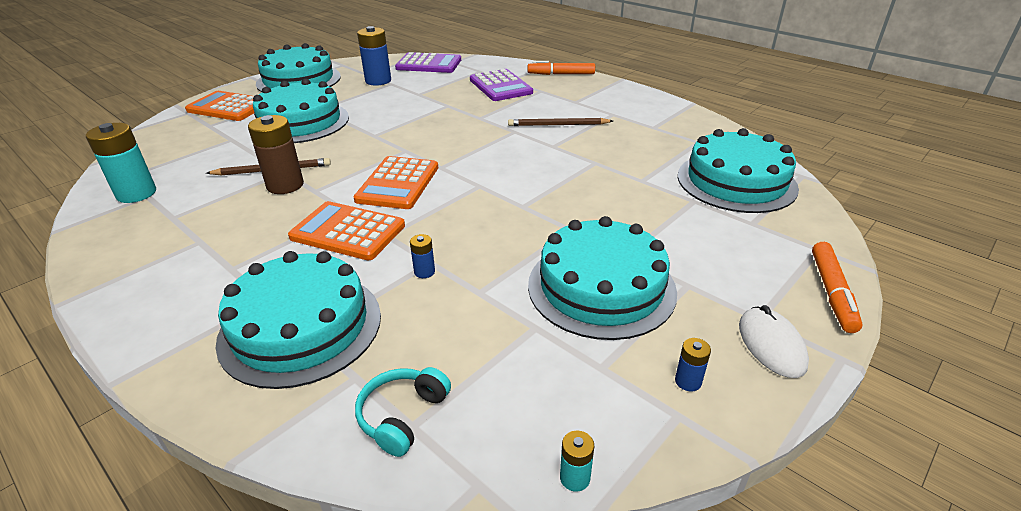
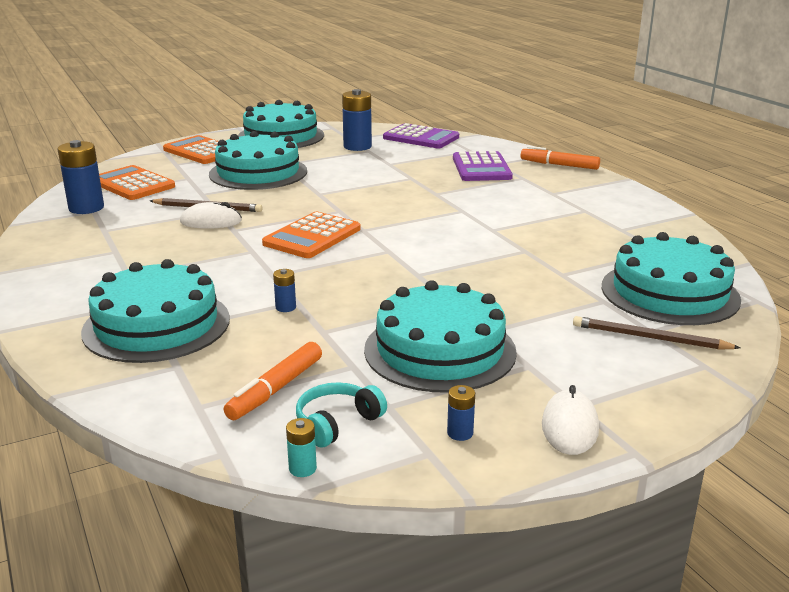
camera: 20 degrees right, 10 degrees down
(136, 193) = (86, 208): turquoise battery -> blue battery
(285, 185) = (211, 221): brown battery -> white mouse
(348, 231) = (241, 266): orange calculator -> orange calculator (133, 184)
(402, 416) = (195, 398): turquoise headphones -> turquoise headphones (337, 423)
(558, 125) = (514, 212): brown pencil -> brown pencil (649, 338)
(832, 292) = (680, 402): orange marker -> orange marker (275, 389)

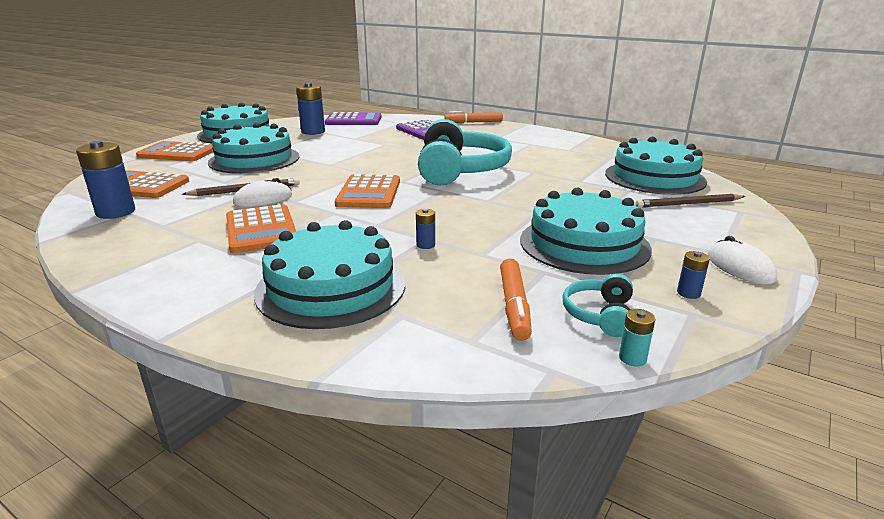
camera: 30 degrees left, 0 degrees up
(171, 254) = (261, 230): none -> orange calculator
(443, 230) = (460, 170): none -> turquoise headphones

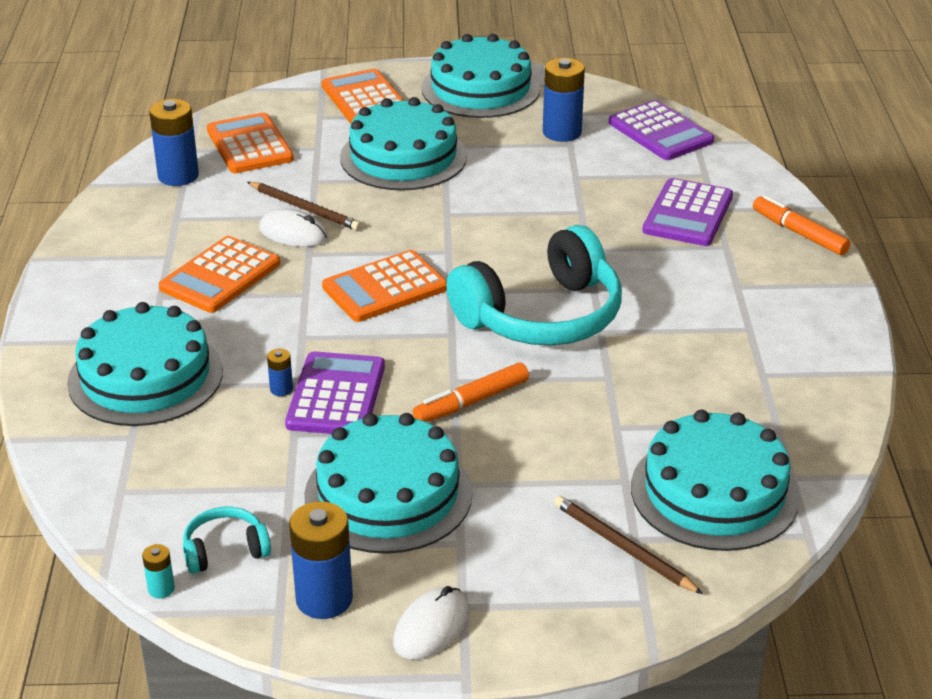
camera: 55 degrees right, 10 degrees up
(458, 231) = (336, 395): none -> purple calculator
(514, 306) = (199, 493): orange marker -> orange marker (471, 402)
(688, 293) = (324, 599): blue battery -> blue battery, size x2.13

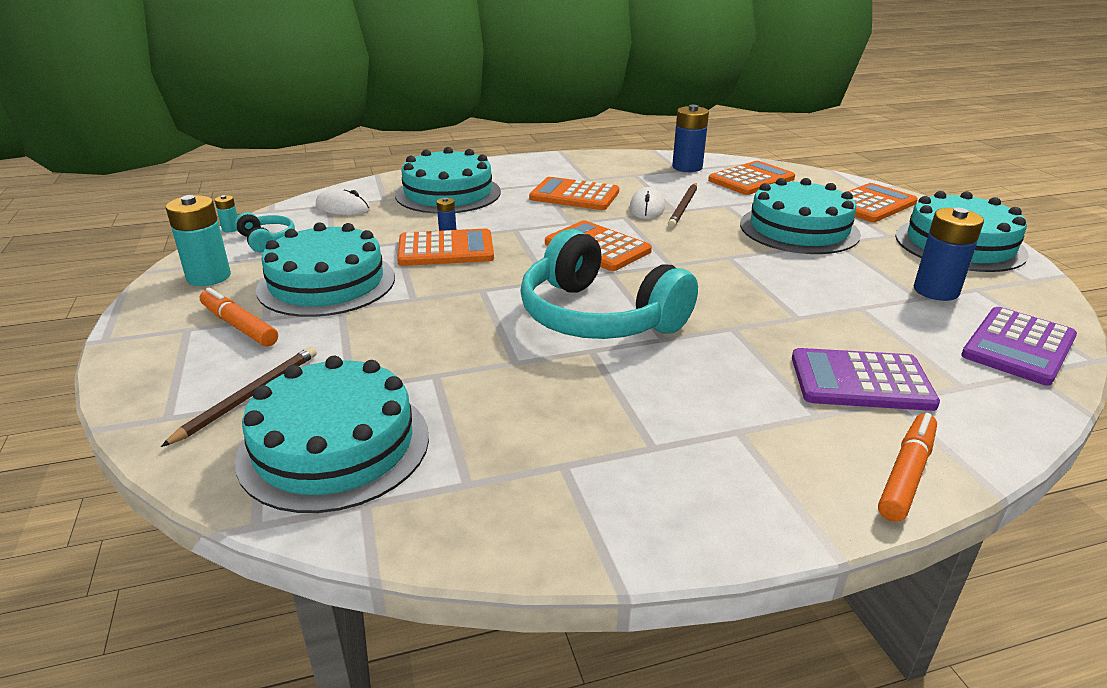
camera: 75 degrees right, 5 degrees down
(324, 599) = (209, 277): blue battery -> turquoise battery
(336, 395) = (446, 249): purple calculator -> orange calculator
(431, 627) = (165, 319): white mouse -> white mouse (343, 207)
(471, 402) = (453, 300): orange marker -> orange marker (239, 326)

